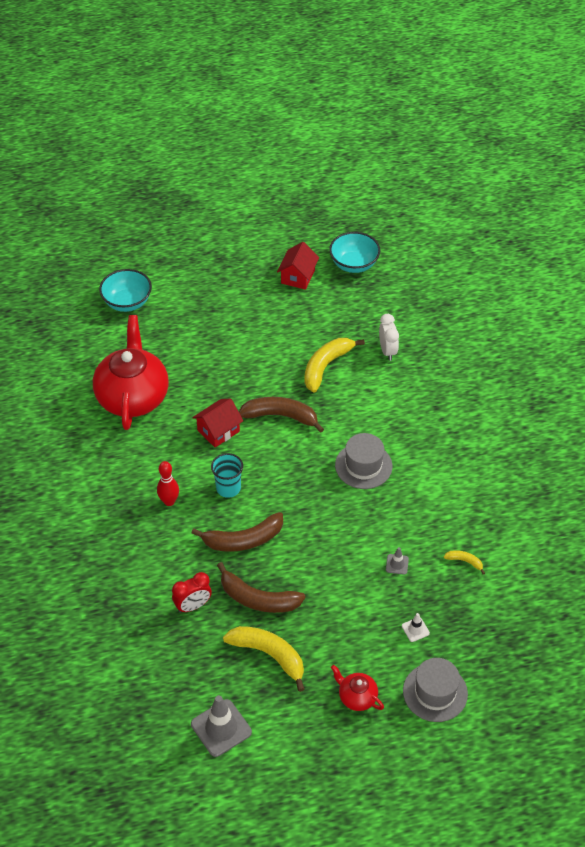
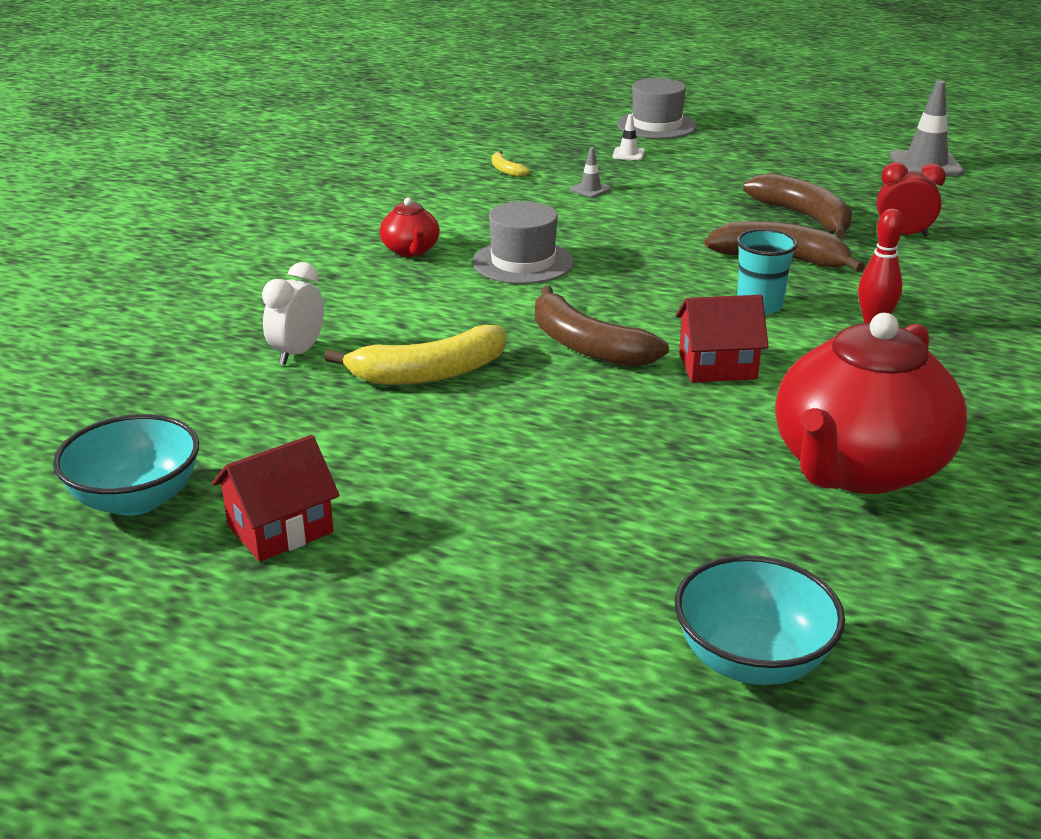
camera: 145 degrees left, 20 degrees down
(269, 655) = (825, 183): yellow banana -> none
(357, 697) = (745, 142): red teapot -> red teapot (411, 250)

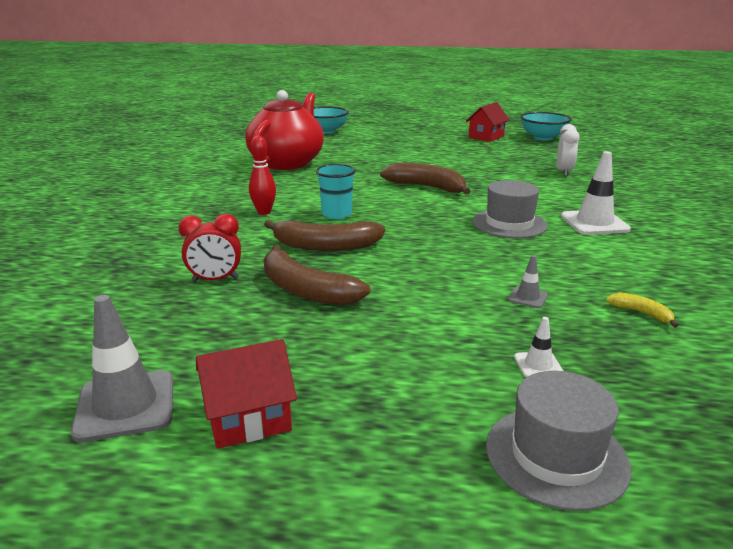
camera: 165 degrees right, 5 degrees down
(411, 250) = (594, 223): red teapot -> white traffic cone
(428, 373) = (492, 171): yellow banana -> none
(717, 366) = (354, 186): red house -> red house (248, 418)

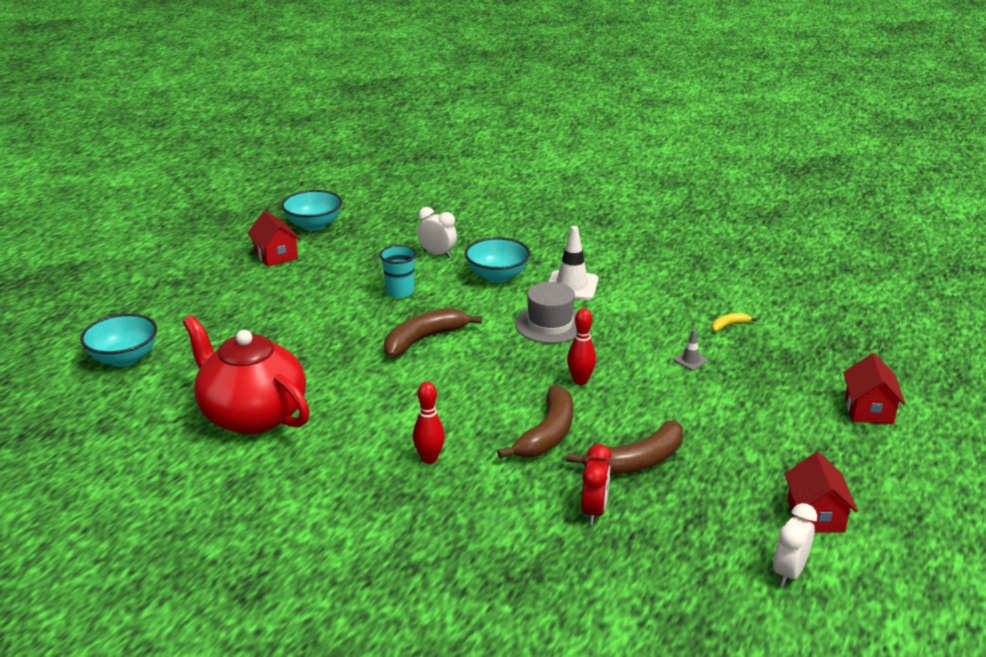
camera: 70 degrees left, 5 degrees up
(125, 406) = (789, 572): grey traffic cone -> white clock
(336, 214) = (467, 412): turquoise cup -> turquoise cup (400, 292)
(425, 248) = (580, 381): none -> red bowling pin
(538, 365) = (781, 386): white traffic cone -> none
(556, 456) = (868, 409): grey hat -> red house
(562, 194) = (497, 276): none -> turquoise bowl

